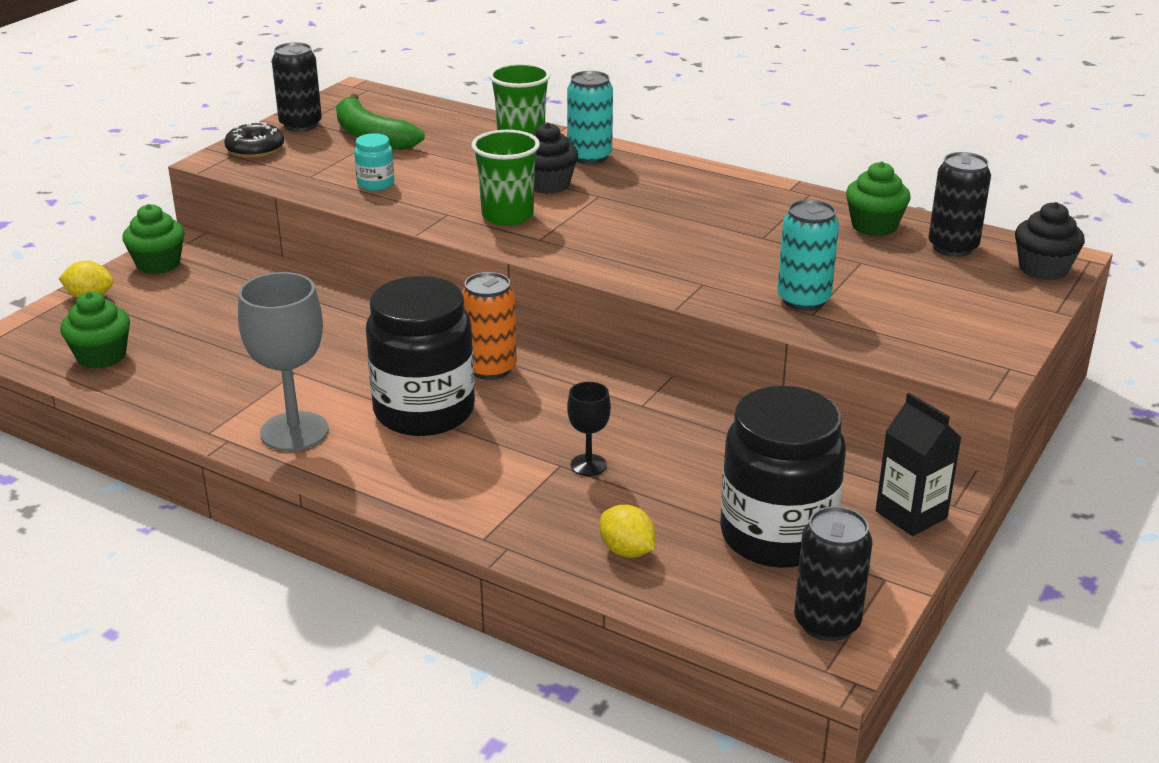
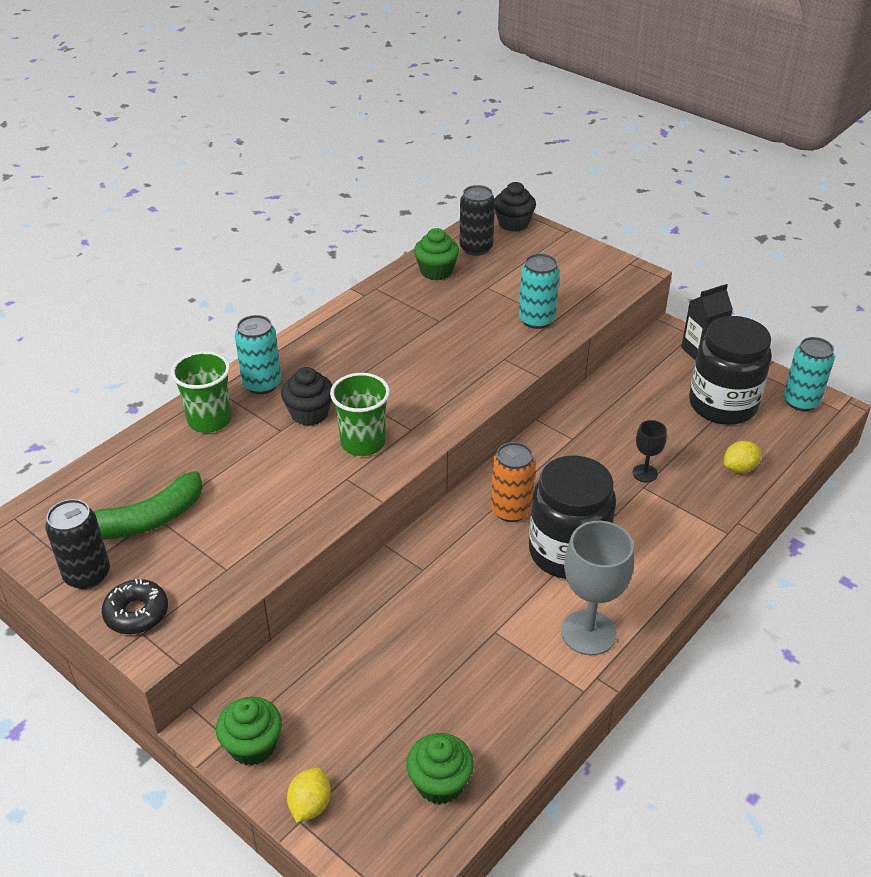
camera: 80 degrees left, 10 degrees up
(375, 184) = (265, 522): turquoise jar -> none
(827, 623) = (801, 401): black can -> turquoise can

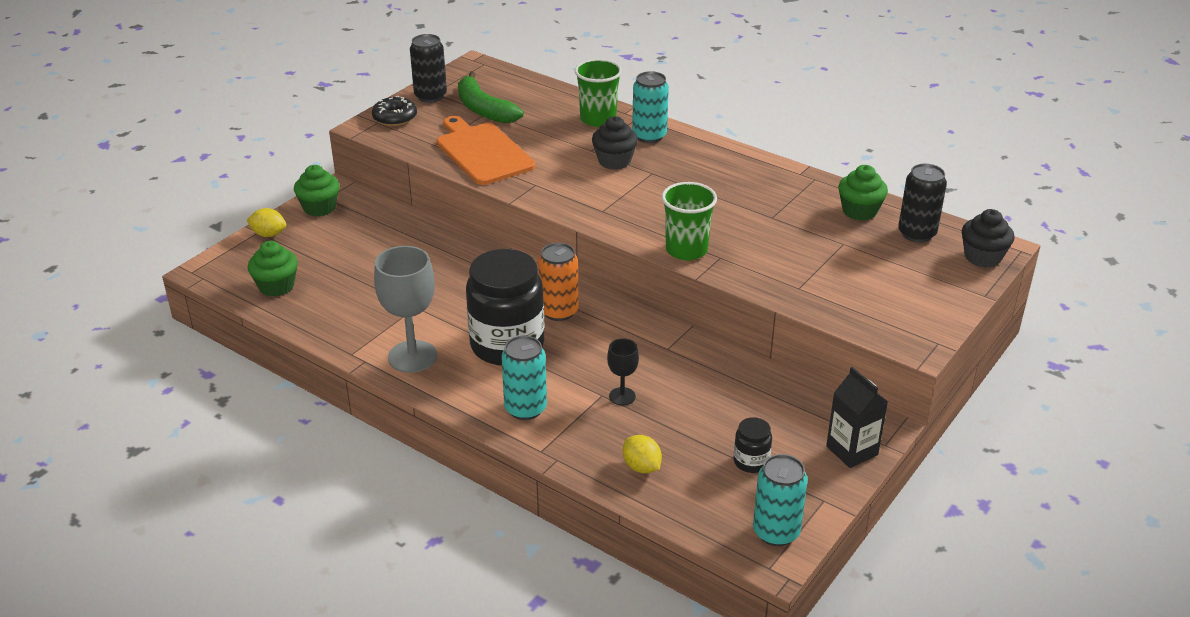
camera: 85 degrees right, 5 degrees down
(259, 522) = (483, 152): none -> orange cutting board
(363, 443) = (580, 188): green cup -> green cup (686, 250)
(536, 320) = (793, 276): turquoise can -> turquoise can (525, 408)
(722, 405) = (751, 462): black jar -> black jar, size x0.43

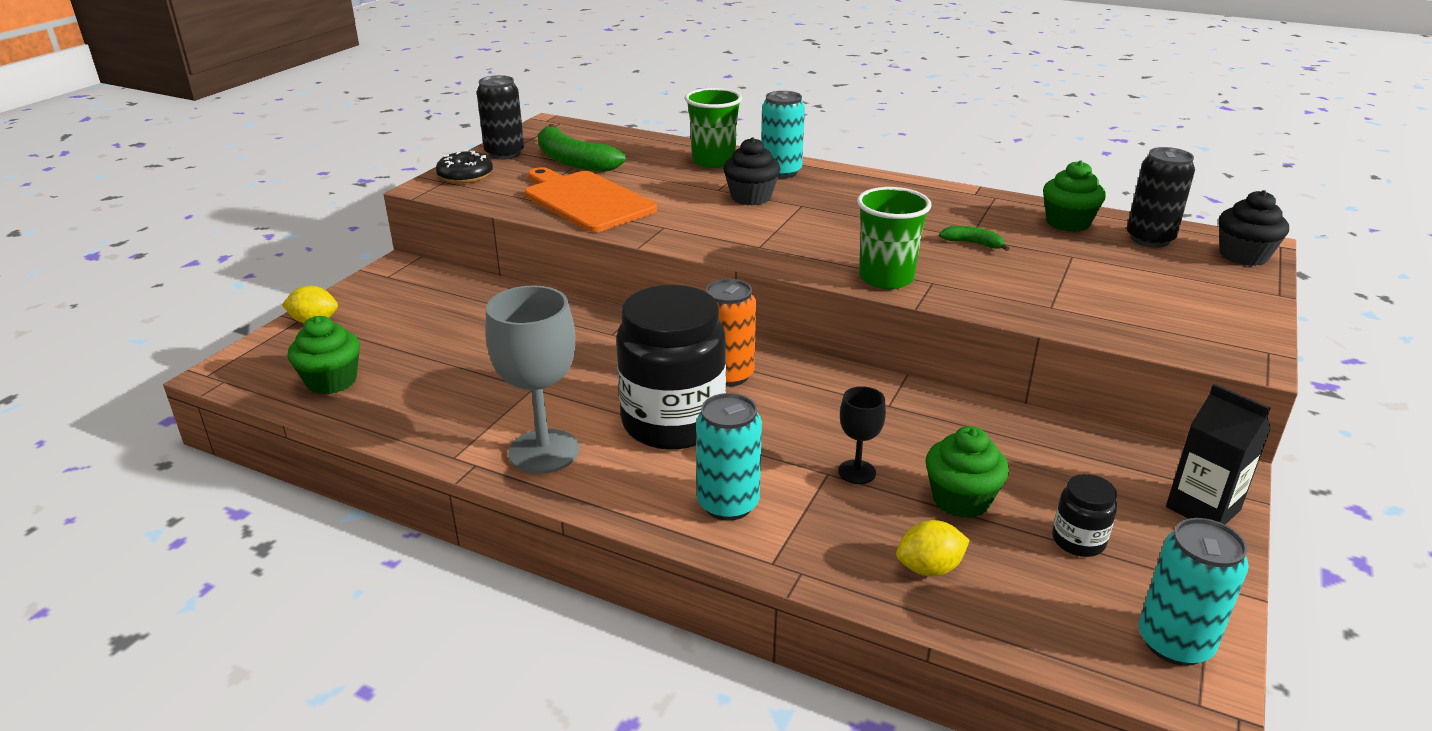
camera: 10 degrees left, 5 degrees down
(319, 208) = (380, 287): green cupcake -> green cupcake (961, 499)
(641, 467) = (929, 568): yellow lemon -> yellow lemon turned 60 degrees counterclockwise
(771, 224) = (973, 243): none -> green banana

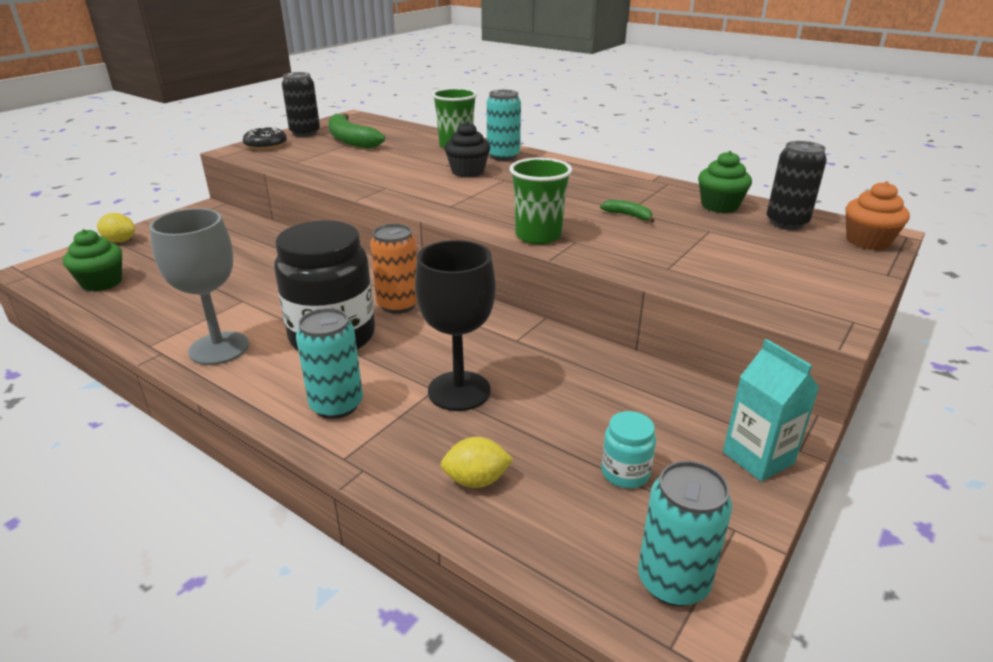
camera: 10 degrees right, 0 degrees up
(586, 200) = (340, 166): orange cutting board -> none
(857, 472) = (459, 391): black goblet -> black goblet, size x1.92
(961, 499) = (536, 424): green cupcake -> none
(1078, 541) = (625, 473): black jar -> turquoise jar
(1203, 508) = (758, 458): black carton -> turquoise carton
(1243, 256) = (867, 241): black cupcake -> orange cupcake

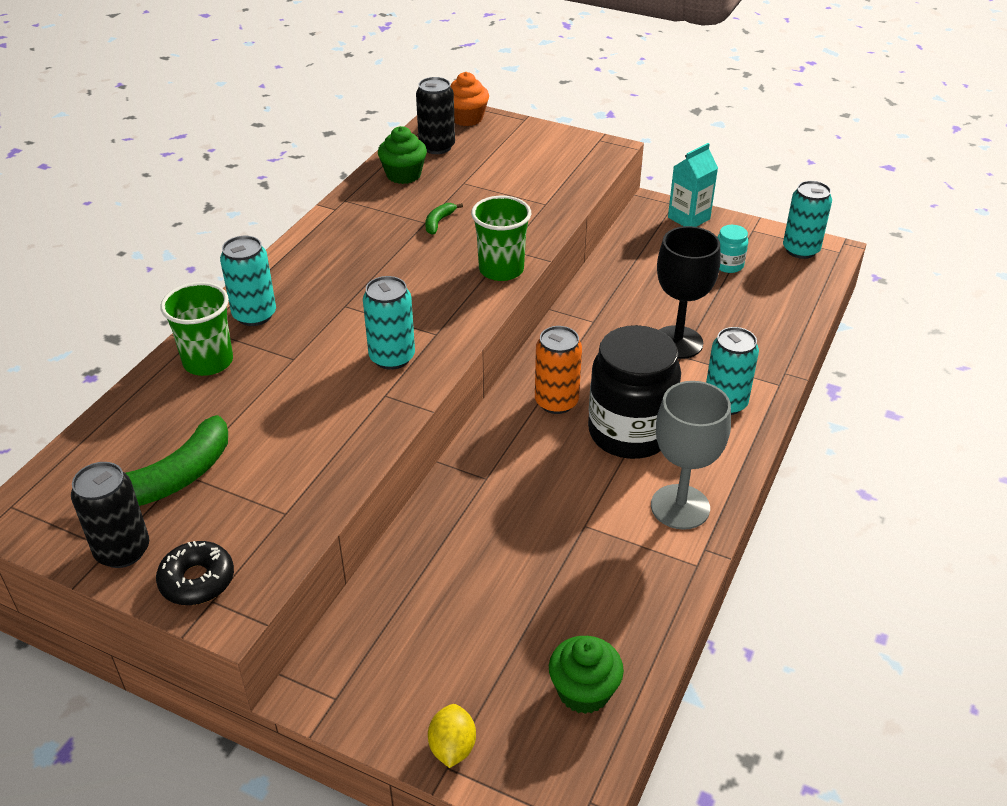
camera: 100 degrees left, 10 degrees up
(428, 191) = (392, 357): none -> turquoise can
(468, 172) = (319, 336): black cupcake -> none
(476, 480) = (767, 322): yellow lemon -> none

